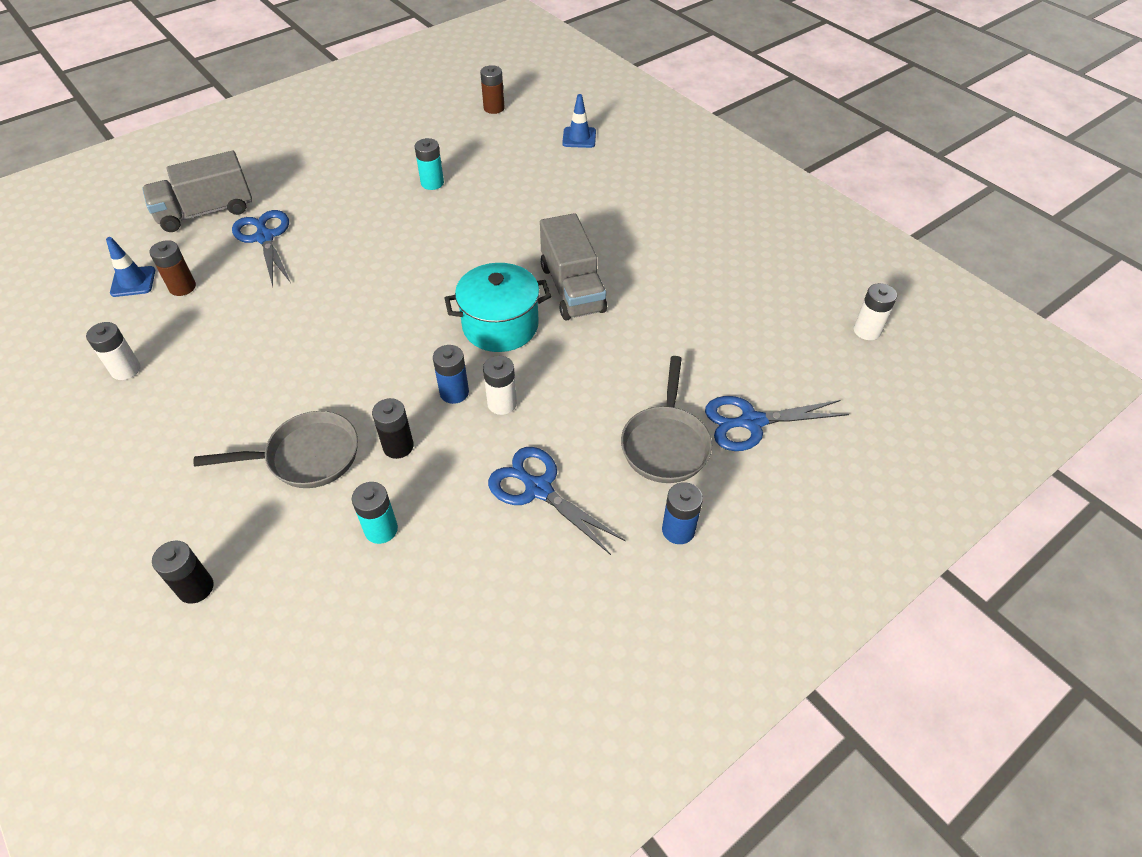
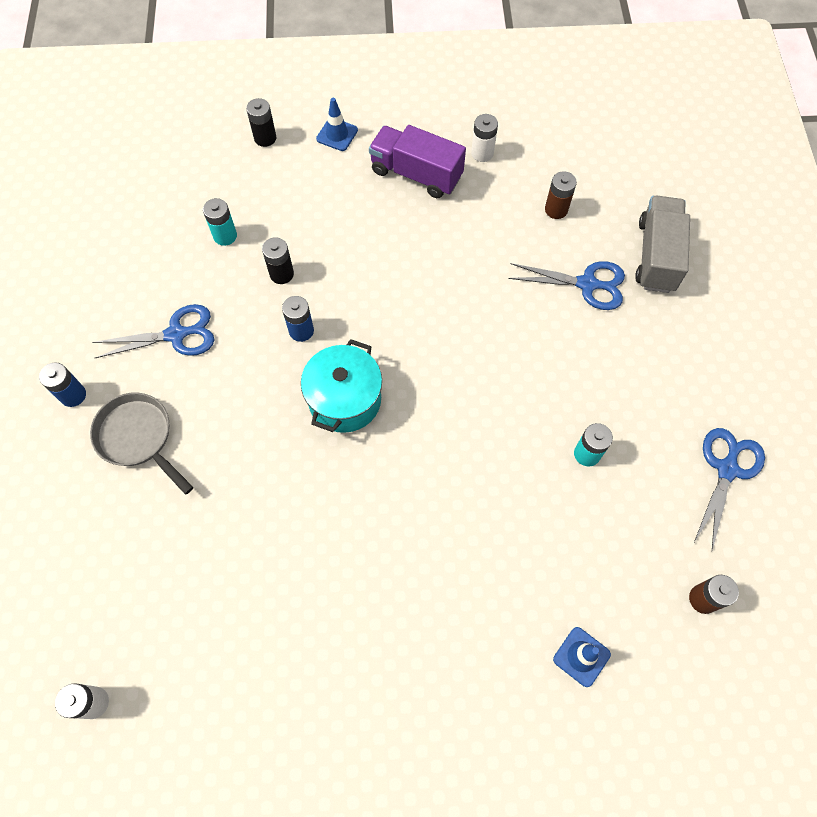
camera: 125 degrees right, 15 degrees up
(133, 282) = (585, 182): blue traffic cone -> blue traffic cone (337, 134)
(186, 408) = (416, 174): none -> purple truck
(306, 457) = (317, 221): grey pan -> none
(502, 403) = (265, 355): white battery -> none
(572, 288) = (345, 483): grey truck -> none
(751, 422) = (101, 513): blue scissors -> blue scissors (727, 469)

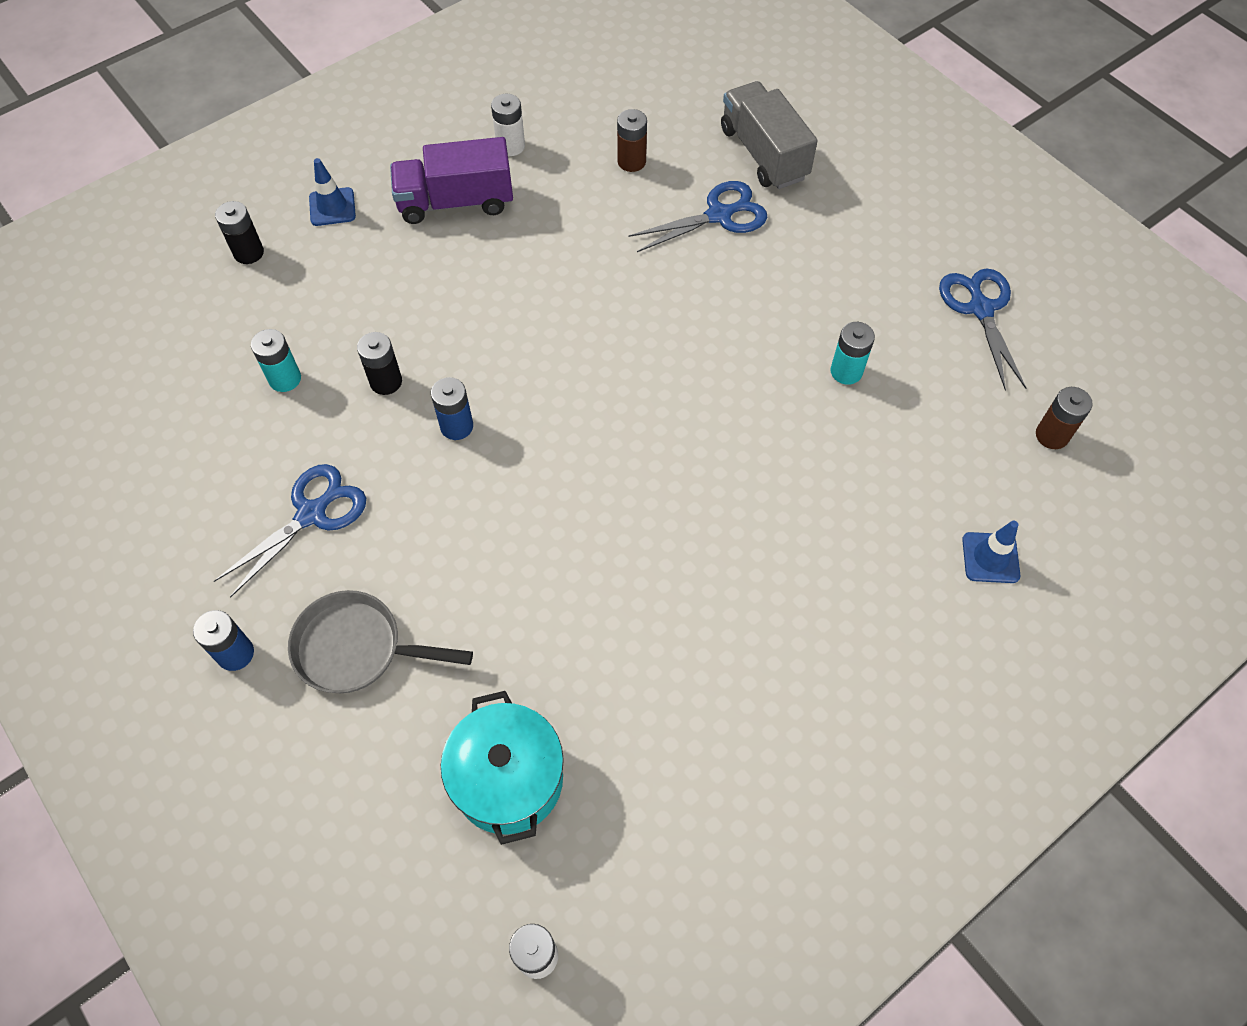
camera: 35 degrees left, 5 degrees down
(345, 400) = (562, 467): turquoise pot -> turquoise pot (508, 779)

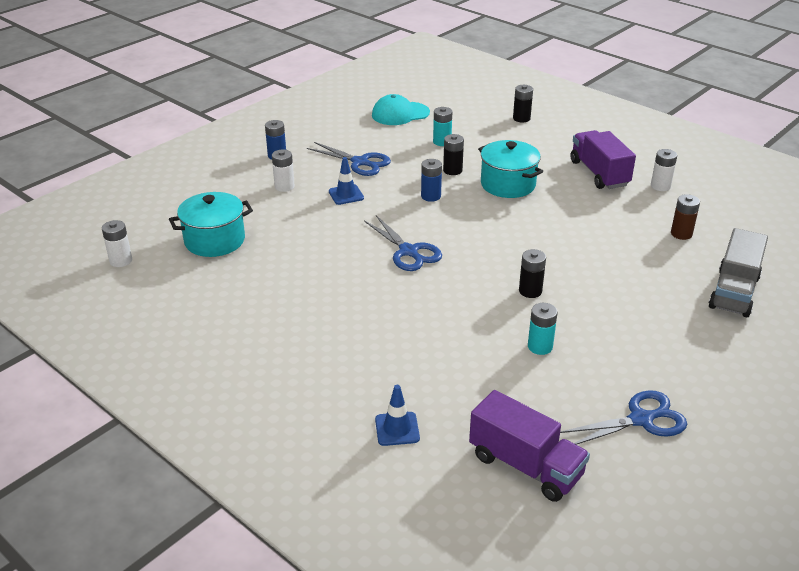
camera: 80 degrees right, 25 degrees down
(154, 424) = (400, 114): none -> turquoise cap
(332, 207) = (569, 136): blue traffic cone -> blue traffic cone (346, 195)
(357, 648) = (284, 186): grey pan -> white battery
(452, 318) = (508, 184): none -> turquoise pot
(719, 215) = (656, 276): blue scissors -> blue scissors (409, 252)
(729, 354) = (530, 291): none -> black battery
(763, 154) = (734, 292): grey truck -> grey truck turned 150 degrees clockwise
(1052, 435) = (525, 466): brown battery -> purple truck

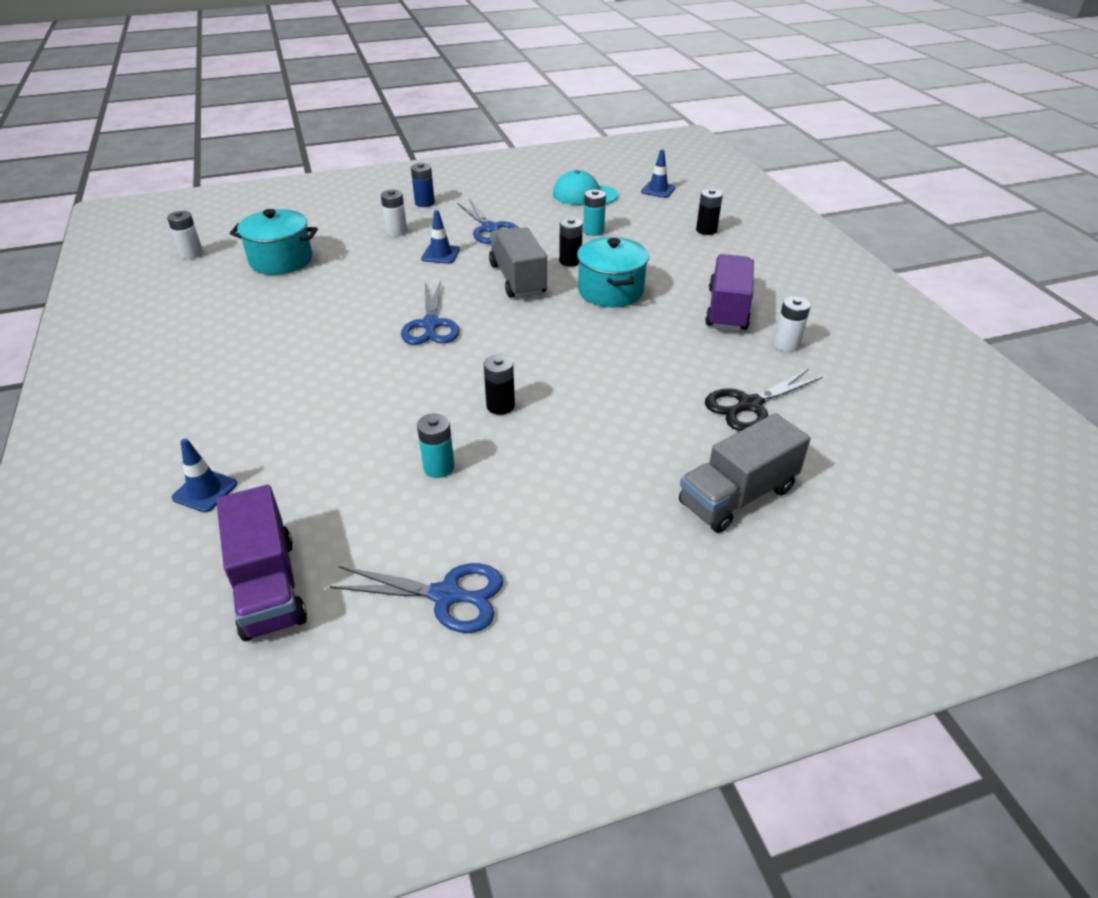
camera: 30 degrees right, 5 degrees up
(431, 196) = (518, 279): blue battery -> grey truck
(451, 95) = (658, 190): none -> blue traffic cone
(681, 234) = (749, 405): brown battery -> black scissors

